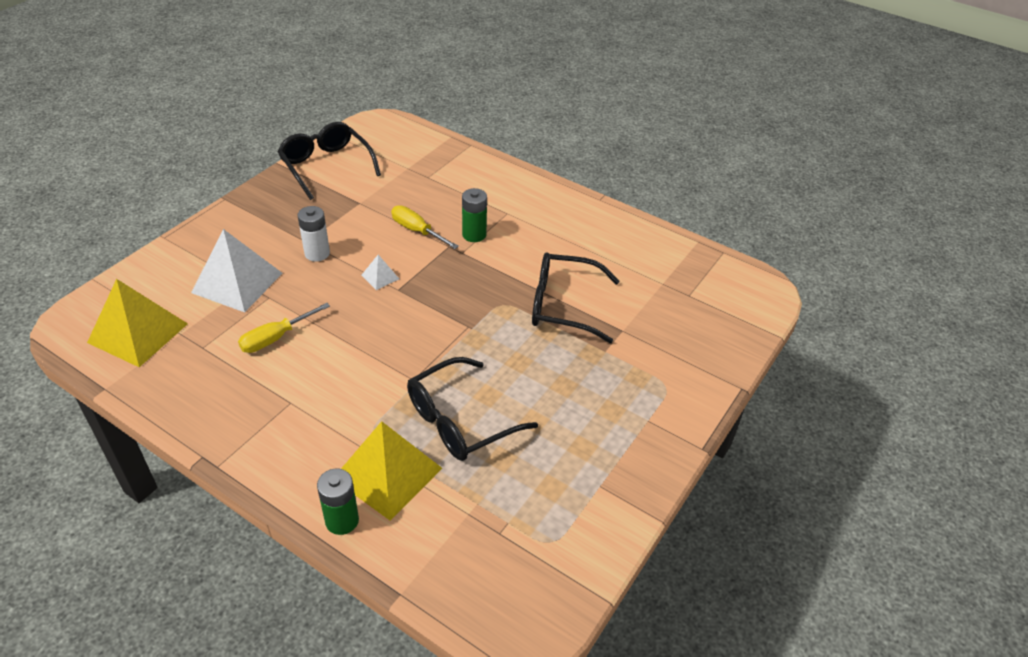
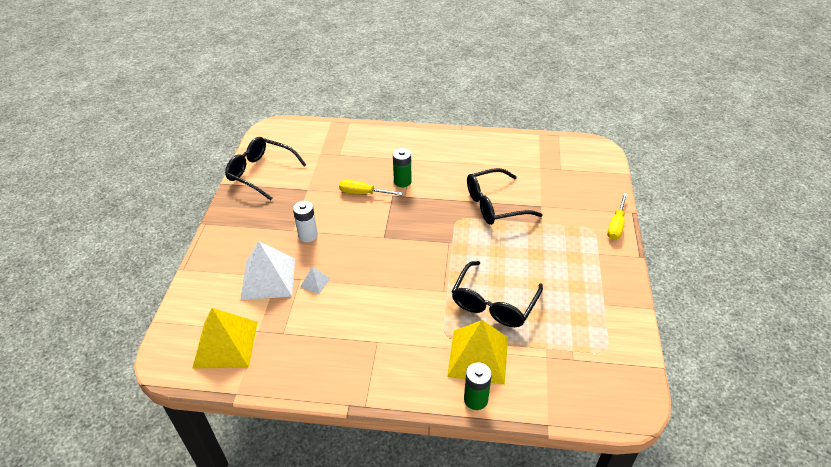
camera: 25 degrees left, 0 degrees up
(275, 338) = (329, 304): yellow screwdriver -> yellow screwdriver (616, 225)
(380, 277) = (365, 233): white pyramid -> white pyramid (315, 282)

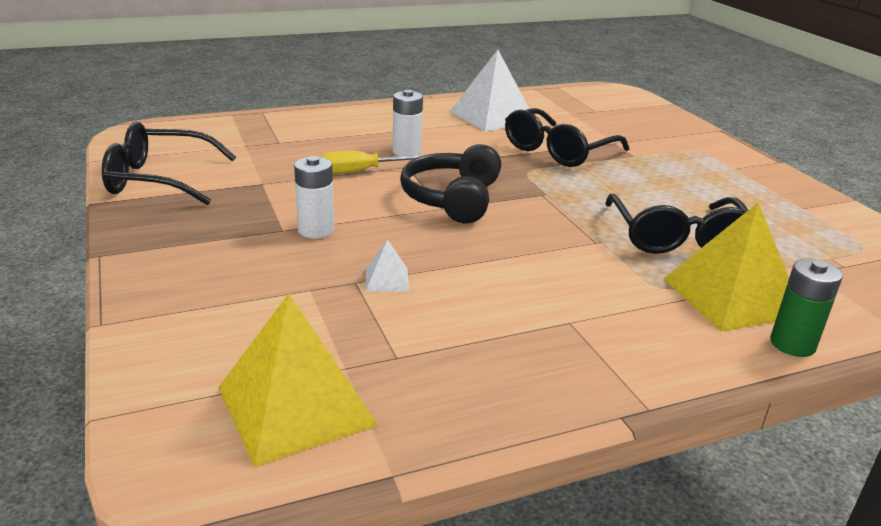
camera: 30 degrees left, 15 degrees down
(268, 278) = (295, 294): white pyramid -> white pyramid (492, 116)
(395, 231) = (452, 199): none -> black headphones
(402, 181) = (406, 151): green battery -> white battery
(616, 225) = (719, 143): yellow screwdriver -> none

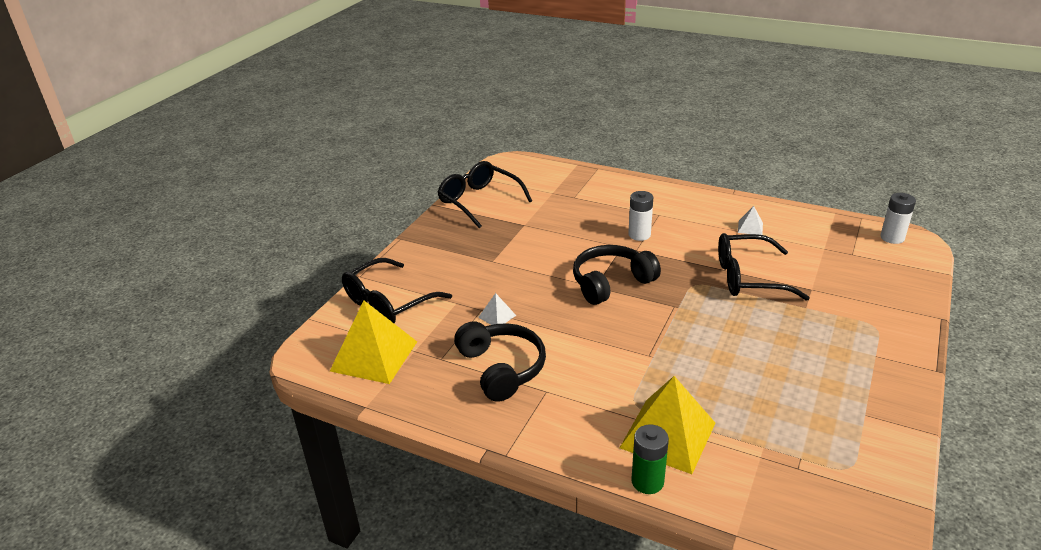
camera: 50 degrees right, 5 degrees up
(316, 230) = (507, 269): white battery -> white battery (892, 238)
(359, 172) = (587, 239): yellow screwdriver -> none
(486, 327) = (501, 368): none -> black headphones
(492, 116) = (750, 227): white pyramid -> white pyramid, size x0.44
(678, 238) = (709, 382): black glasses -> black glasses (388, 302)

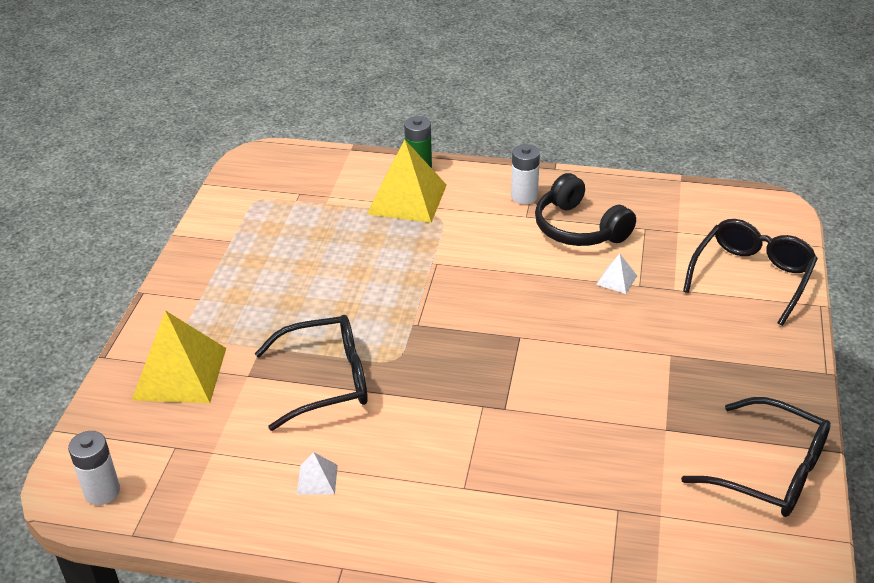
camera: 165 degrees right, 5 degrees up
(374, 356) = (713, 220): yellow pyramid -> yellow pyramid (180, 373)
(611, 283) = (501, 344): black headphones -> none
(639, 235) = (485, 435): white battery -> white battery (524, 196)

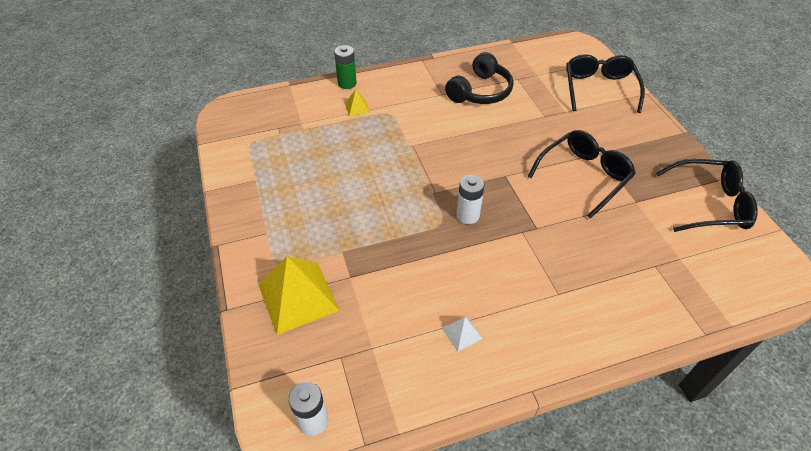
camera: 30 degrees left, 10 degrees up
(327, 380) = (409, 257): black glasses -> black glasses (584, 176)
(407, 199) = (357, 107): yellow pyramid -> yellow pyramid, size x0.44
(524, 196) = (430, 82): white battery -> white battery (467, 215)
(579, 228) = (480, 91): black headphones -> black headphones turned 75 degrees counterclockwise
(616, 280) = (529, 117): white pyramid -> none

